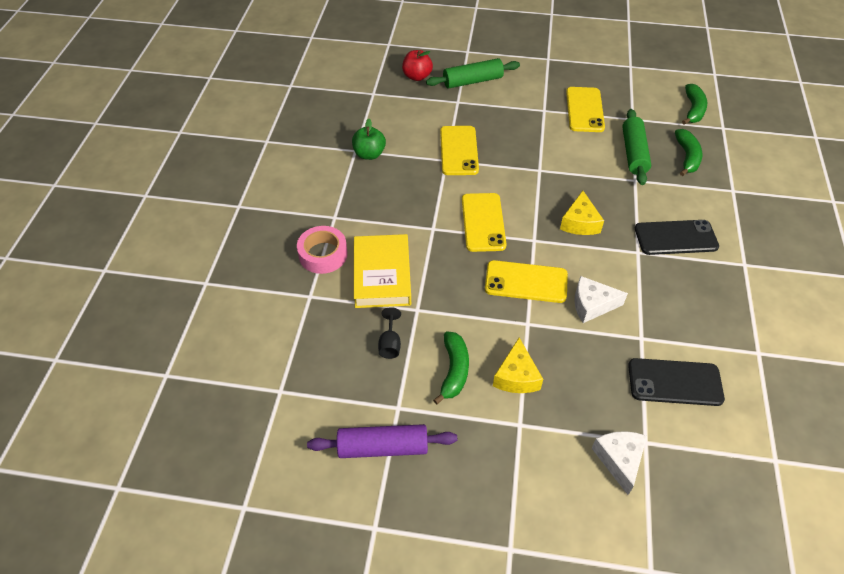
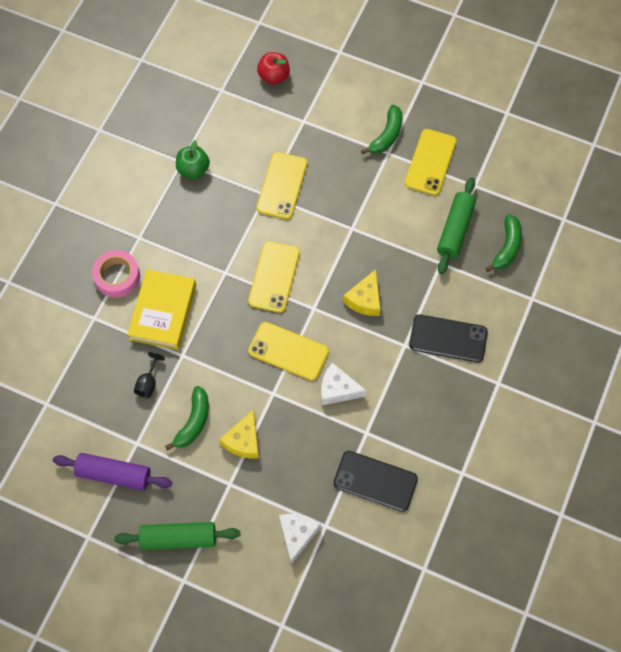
camera: 15 degrees right, 15 degrees up
(472, 81) = (329, 96): green rolling pin -> green rolling pin (178, 538)
(693, 110) = (544, 188): green banana -> green banana (386, 135)

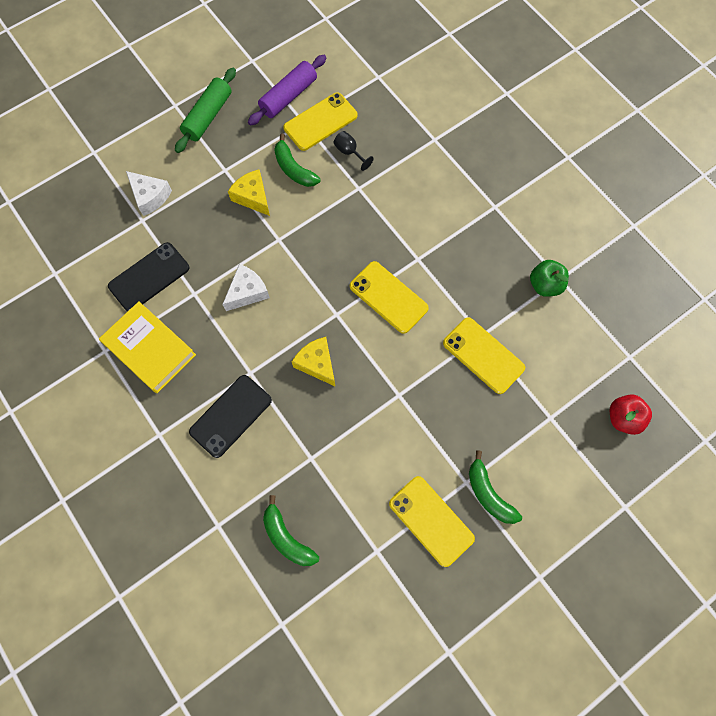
camera: 120 degrees right, 5 degrees up
(117, 277) = (464, 173): pink tape -> none
(163, 312) = (408, 192): yellow book -> yellow book (150, 349)
(288, 351) = (308, 271): yellow phone -> yellow phone (320, 122)
(455, 230) = (338, 496): green rolling pin -> none

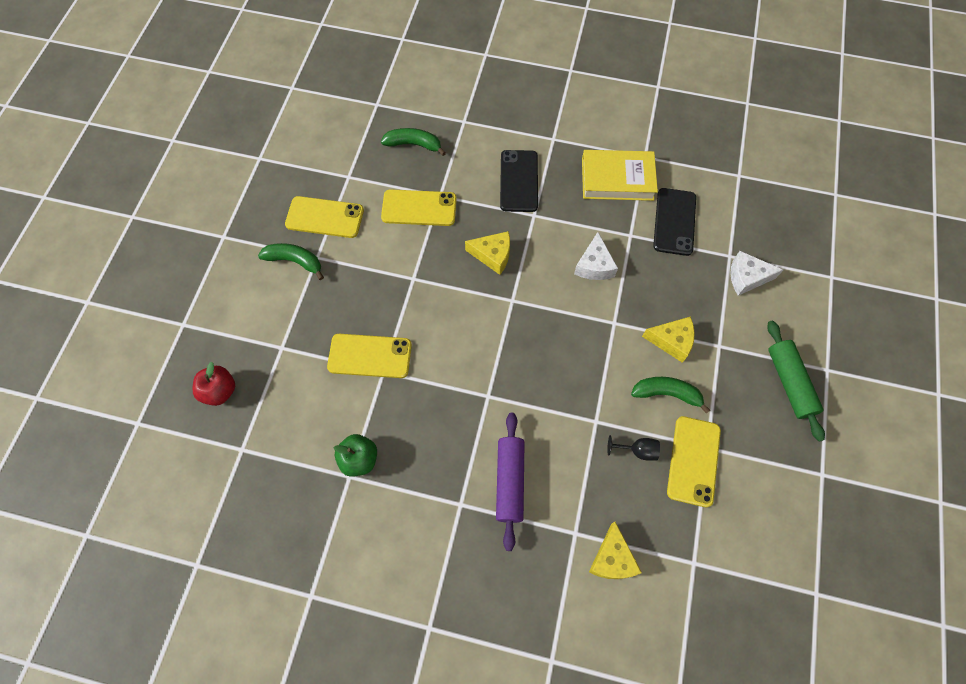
camera: 140 degrees right, 5 degrees down
(288, 96) = (748, 463): purple rolling pin -> purple rolling pin (510, 481)
(388, 297) = (484, 344): yellow phone -> yellow phone (419, 208)
(424, 112) = (612, 558): none -> yellow cheese

